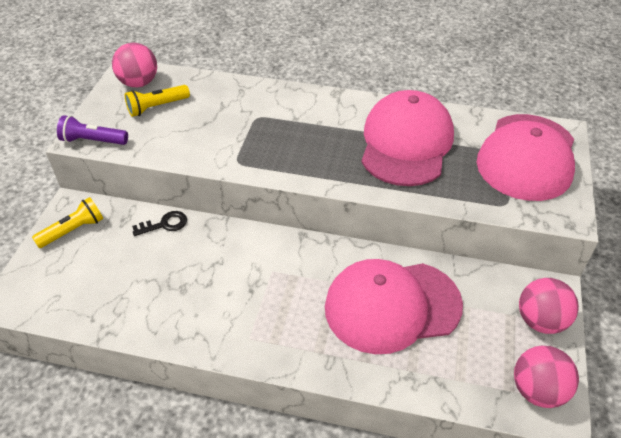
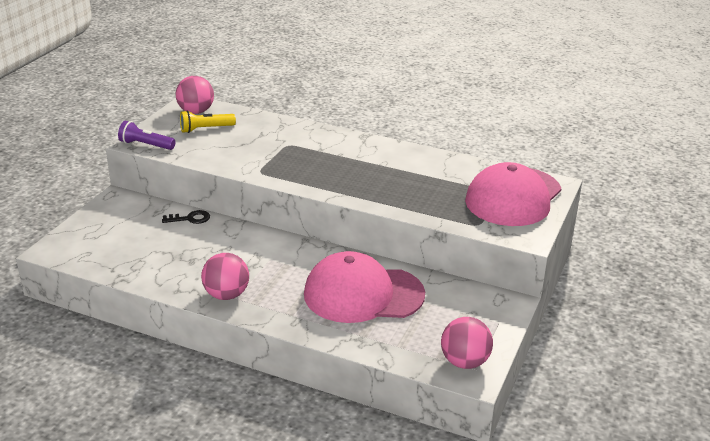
camera: 10 degrees right, 15 degrees down
(73, 230) = (113, 213): yellow flashlight -> none
(406, 143) = (410, 176): pink cap -> none
(540, 321) = (489, 320): pink ball -> pink ball (226, 295)

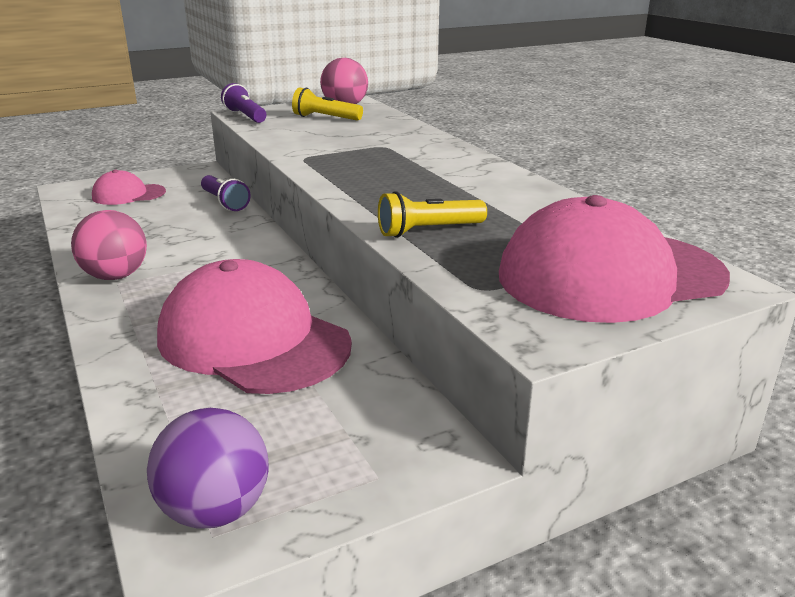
camera: 40 degrees right, 5 degrees down
(109, 238) = (128, 194): none -> pink cap
(190, 219) = (224, 202): black key -> purple flashlight
(411, 201) = (428, 231): none -> yellow flashlight
(464, 362) = (215, 510): pink ball -> purple ball

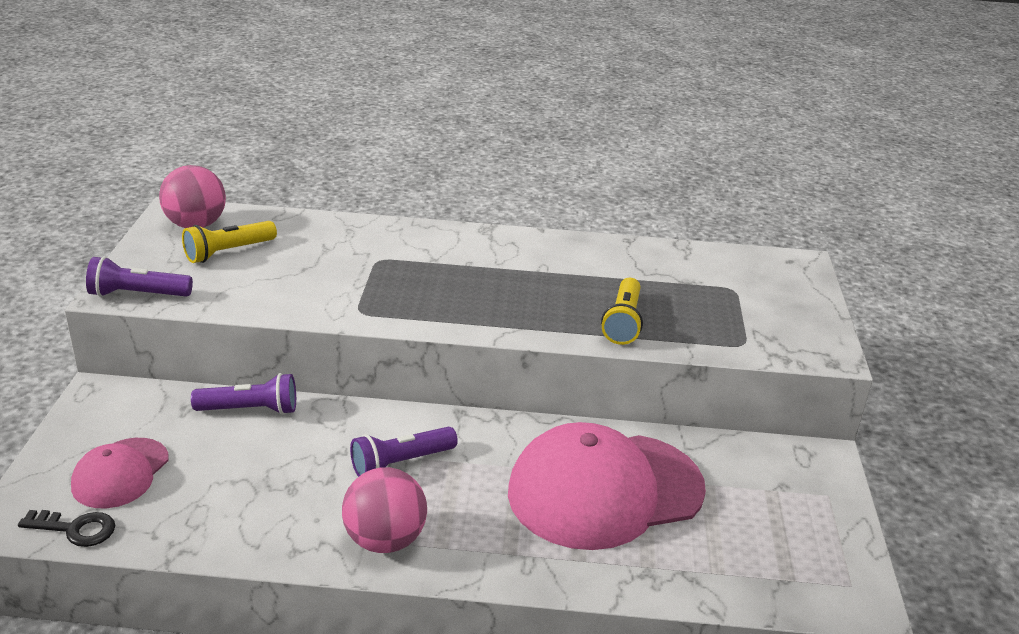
camera: 60 degrees left, 5 degrees up
(69, 201) = (75, 529): none -> black key
(211, 257) = (401, 463): none -> purple flashlight
(215, 510) = (827, 576): purple ball -> none
(610, 275) = (760, 291): pink cap -> none

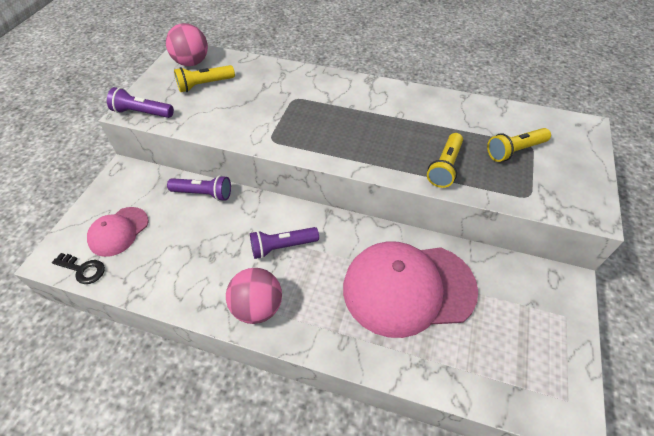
camera: 15 degrees right, 20 degrees up
(713, 296) = (514, 151): none -> yellow flashlight

